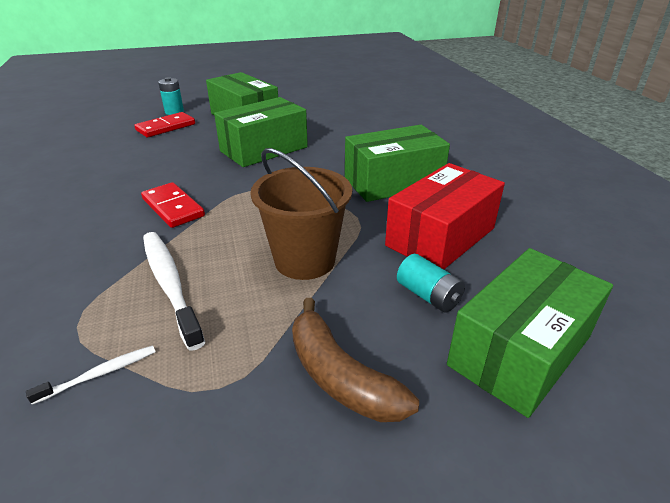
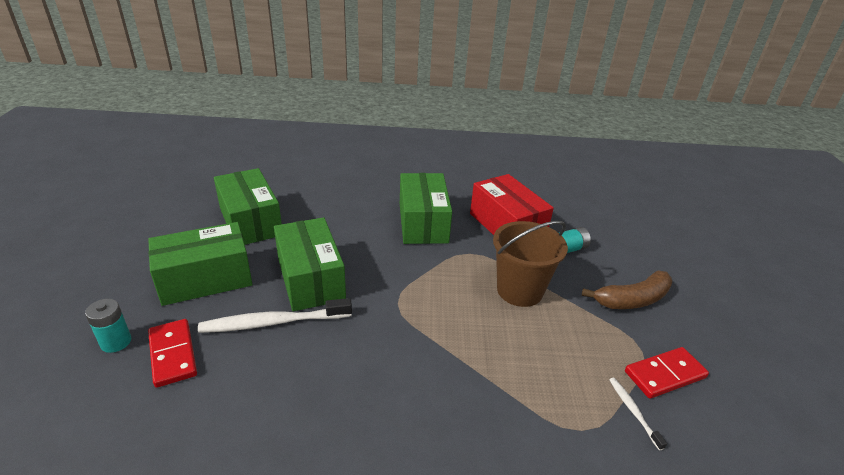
camera: 75 degrees left, 0 degrees up
(170, 284) = (536, 368): white toothbrush -> white toothbrush (273, 322)
(173, 207) = (408, 359): red domino -> red domino (665, 375)
(520, 351) = (613, 235): green box -> green box (250, 221)

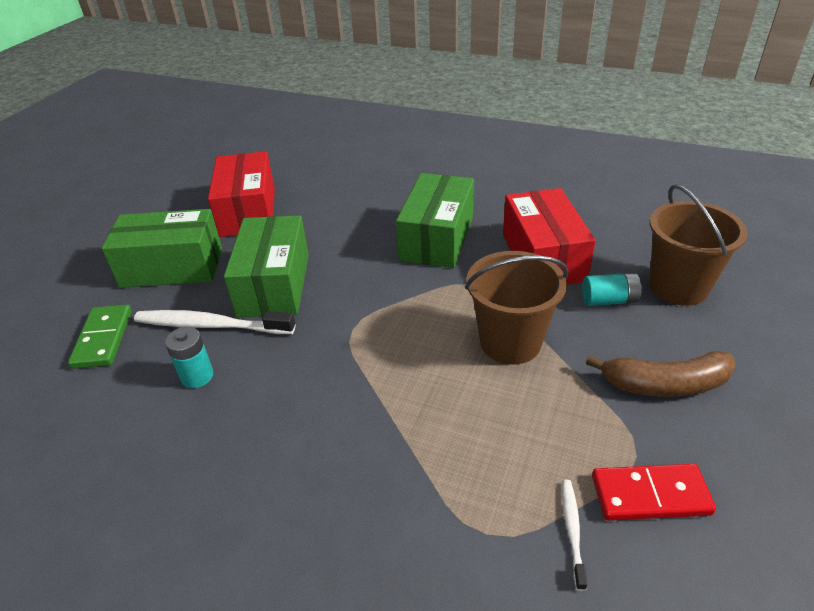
camera: 25 degrees right, 5 degrees up
(116, 342) = (63, 316): turquoise battery -> turquoise battery (197, 376)
(173, 354) = (103, 339): red domino -> green domino
(250, 221) = (248, 211): green box -> red box
(604, 233) = (678, 287): none -> brown bucket

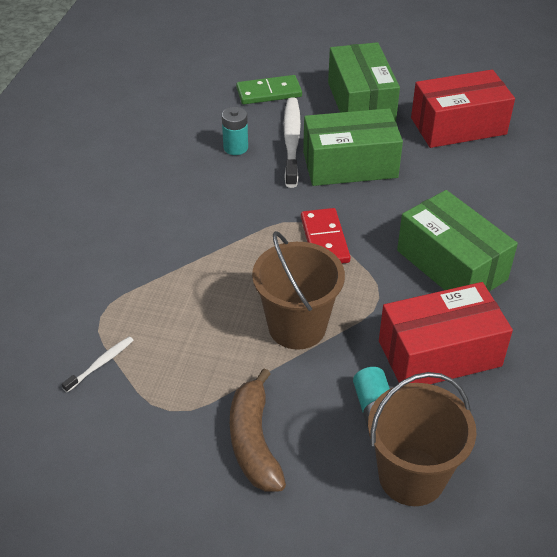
camera: 80 degrees right, 5 degrees up
(437, 238) = (451, 265): green box -> green box turned 45 degrees clockwise
(572, 530) = (101, 364): white toothbrush -> white toothbrush turned 45 degrees counterclockwise
(650, 495) = (130, 415): red domino -> red domino (324, 240)

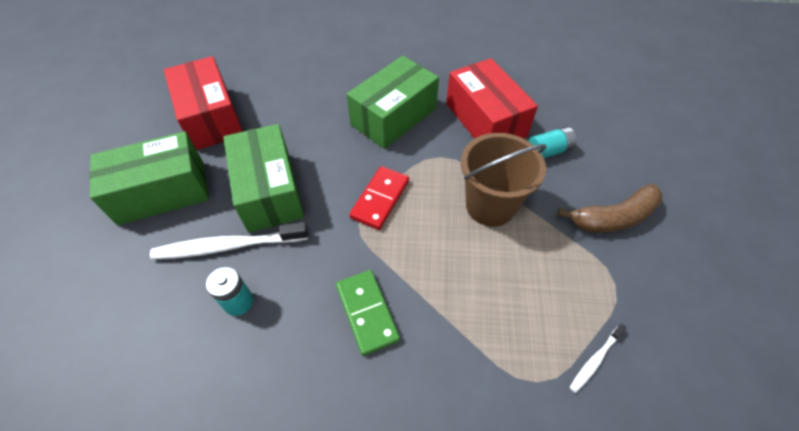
camera: 100 degrees left, 10 degrees up
(101, 364) = (595, 360): white toothbrush -> white toothbrush turned 75 degrees counterclockwise
(269, 93) = (127, 284): green domino -> green domino (367, 312)
(324, 240) = (380, 199): red domino -> red domino turned 45 degrees counterclockwise
(411, 476) = (593, 129): brown bucket -> none

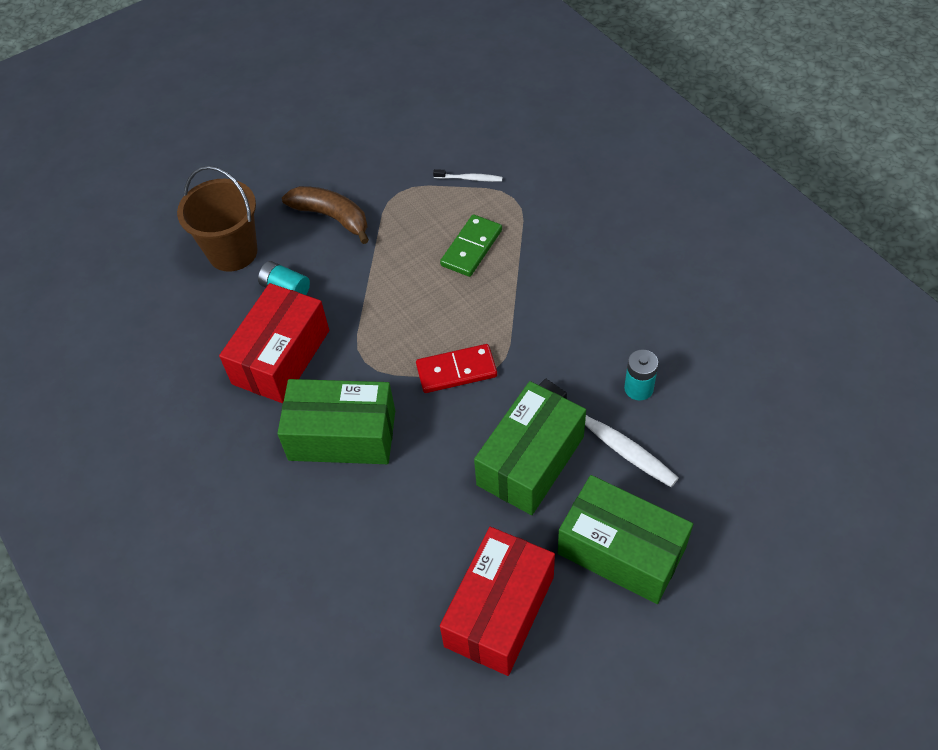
camera: 125 degrees left, 0 degrees up
(367, 312) = (561, 306): green domino -> green domino (471, 248)
(490, 206) = (391, 294): brown bucket -> brown bucket (233, 252)

